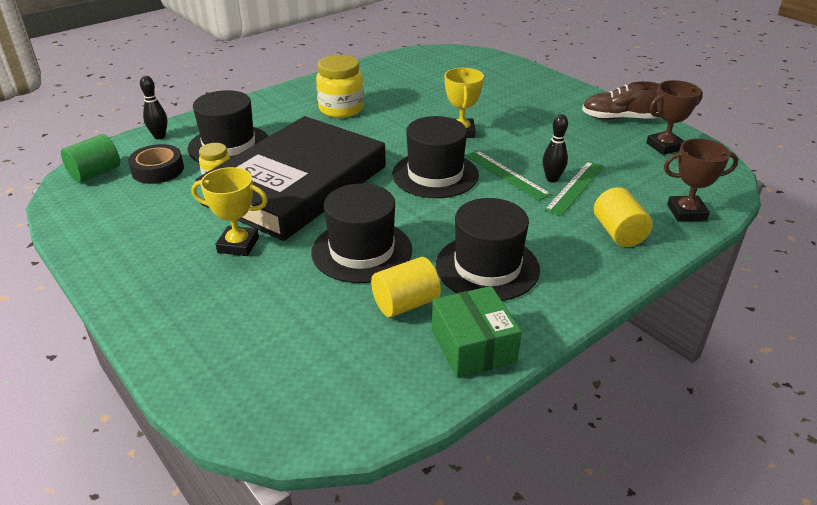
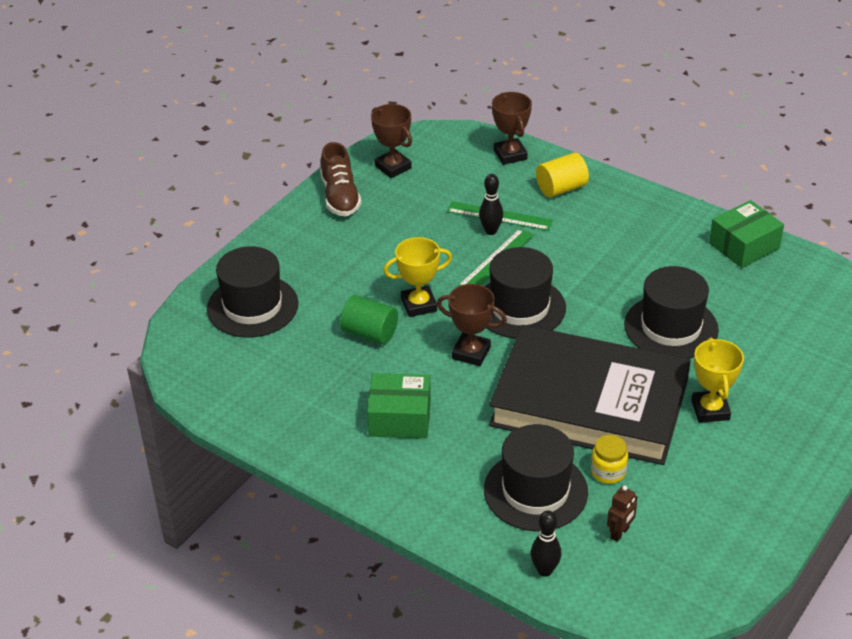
camera: 105 degrees left, 5 degrees up
(95, 173) = (656, 590): green cylinder -> green cylinder (370, 333)
(158, 170) = (620, 533): black tape -> brown robot
(341, 109) = (400, 418): yellow jar -> green box
(391, 144) = (471, 353): none -> brown trophy
(405, 303) = (721, 287): yellow cylinder -> none
(487, 267) = (649, 252): black hat -> black hat (252, 306)

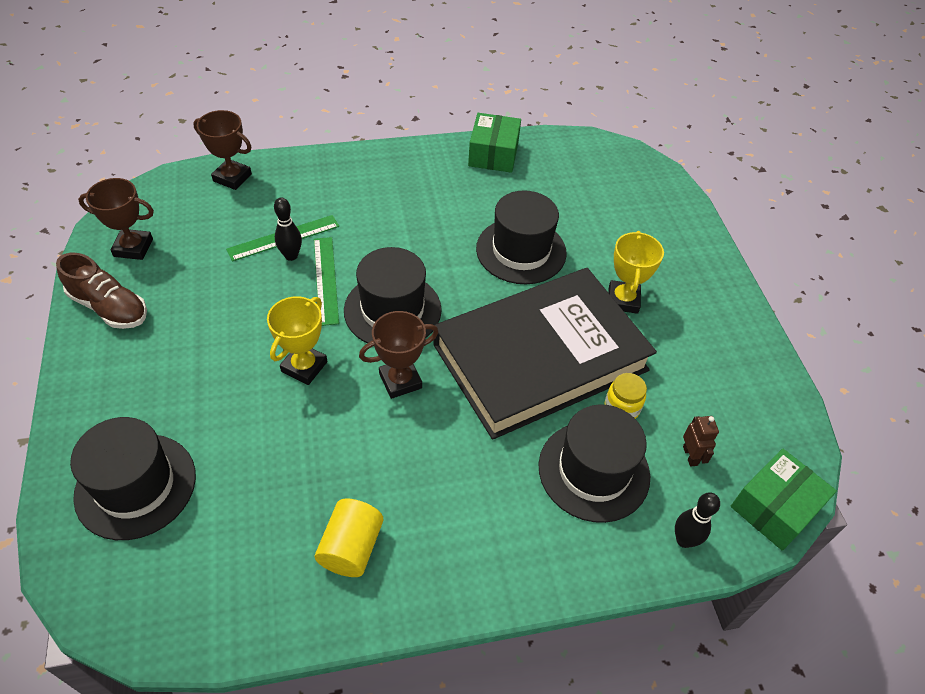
camera: 50 degrees left, 10 degrees up
(370, 333) = (290, 428): green cylinder -> none
(400, 418) = (411, 493): green box -> green box (774, 508)
(561, 188) = (308, 184): yellow cylinder -> yellow cylinder (351, 547)
(710, 410) = (623, 300): yellow trophy -> yellow trophy turned 60 degrees clockwise

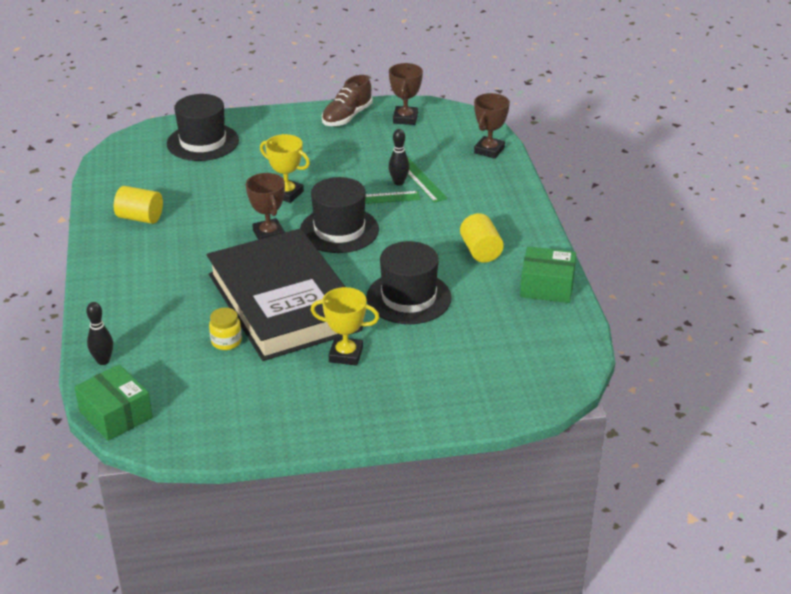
camera: 95 degrees right, 15 degrees down
(435, 194) = (480, 251): none -> yellow cylinder
(593, 471) = (172, 322): black hat -> none
(690, 456) = (174, 374): brown robot -> none

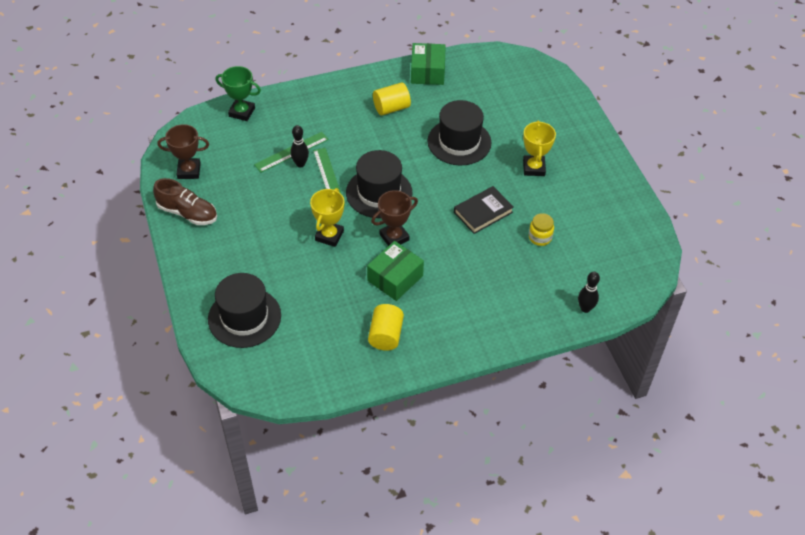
camera: 100 degrees left, 15 degrees up
(116, 414) = (639, 284): green box -> green box (395, 278)
(283, 302) = (483, 212): black book -> black book, size x0.41
(489, 150) = (242, 112): brown trophy -> green trophy

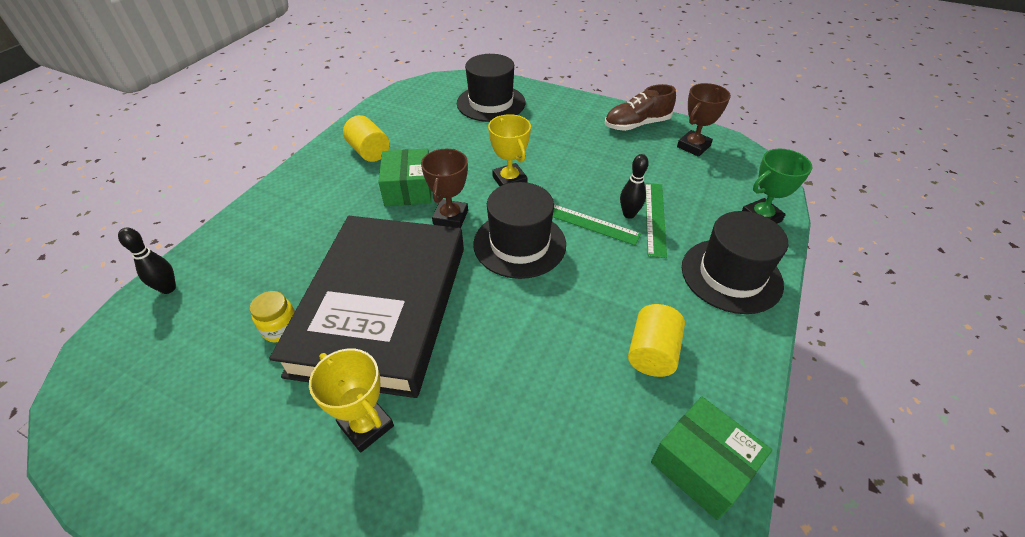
camera: 135 degrees right, 5 degrees down
(459, 142) = (511, 378): black hat -> black hat (731, 275)
(483, 212) = (382, 307): black book -> black book, size x2.43

